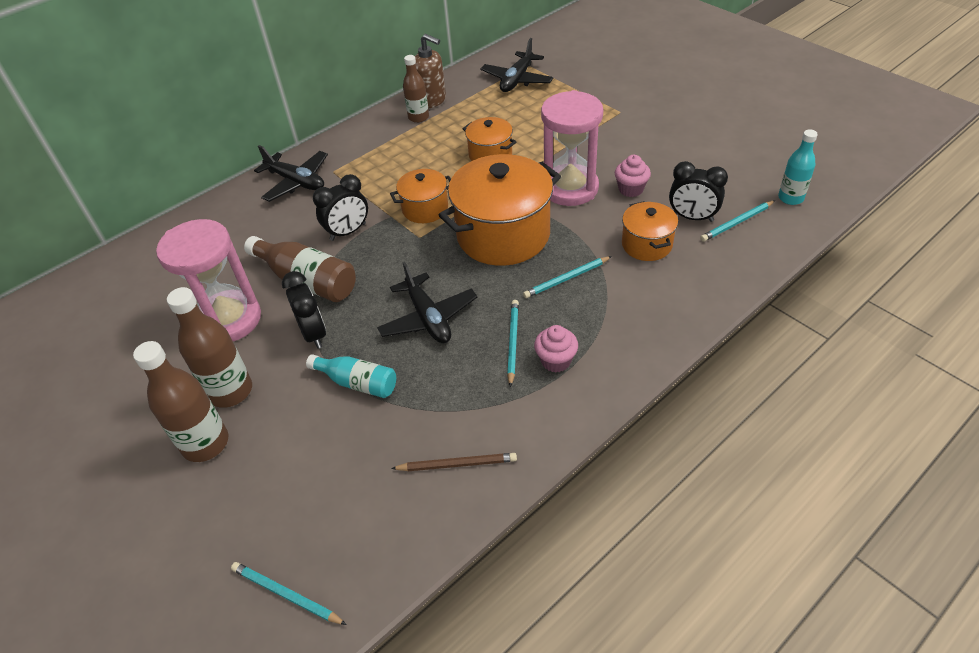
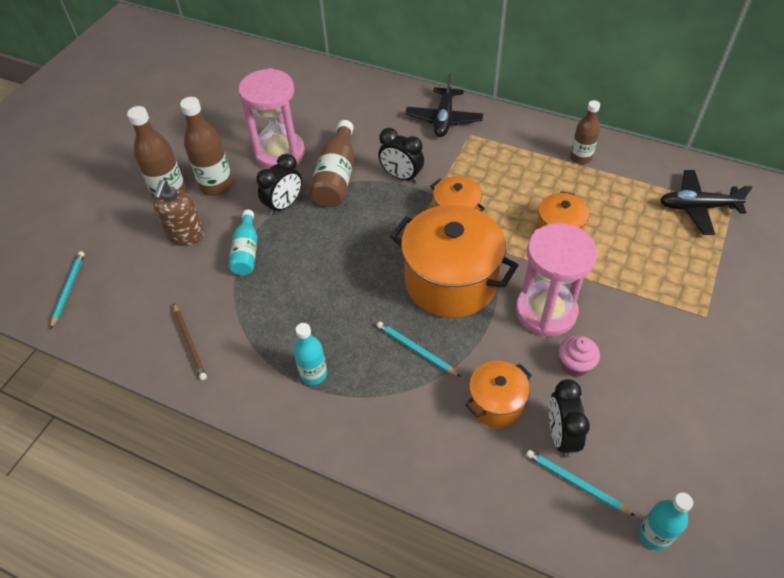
camera: 65 degrees right, 5 degrees up
(428, 318) = (327, 267): black plane -> none
(432, 100) = (613, 156): brown soap dispenser -> brown soap dispenser (185, 236)
(512, 342) = (323, 335): turquoise pencil -> none
(556, 361) = (313, 374): pink cupcake -> turquoise bottle

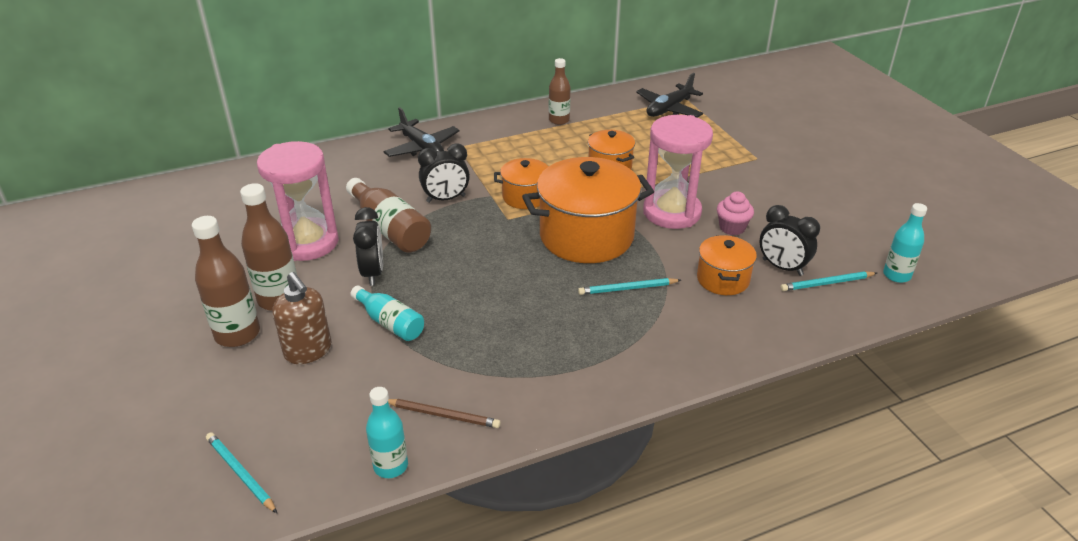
camera: 50 degrees left, 15 degrees down
(313, 374) = (580, 355): turquoise bottle -> turquoise bottle (391, 466)

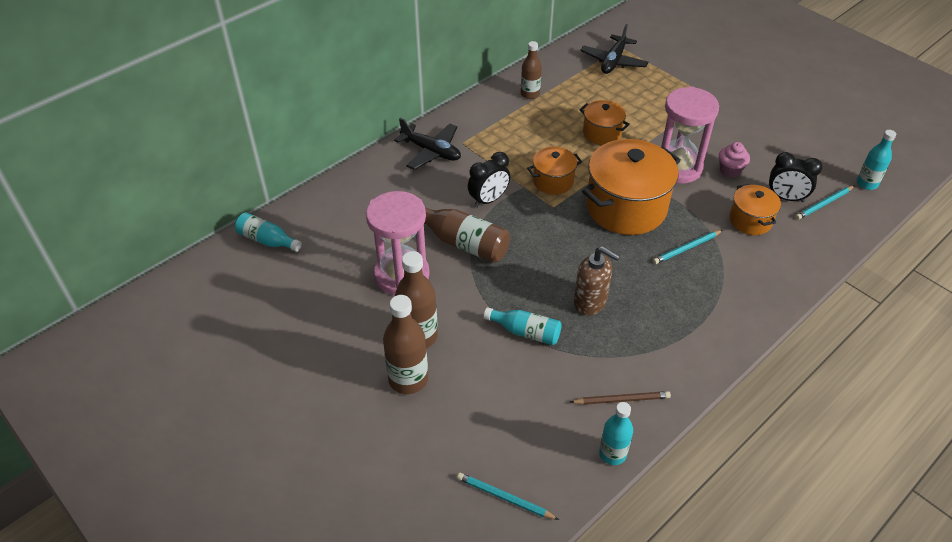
camera: 20 degrees left, 10 degrees up
(210, 186) = (267, 240): none -> turquoise bottle
(308, 351) = (478, 377): brown soap dispenser -> brown soap dispenser (590, 302)
(373, 273) = (479, 289): black clock -> none

